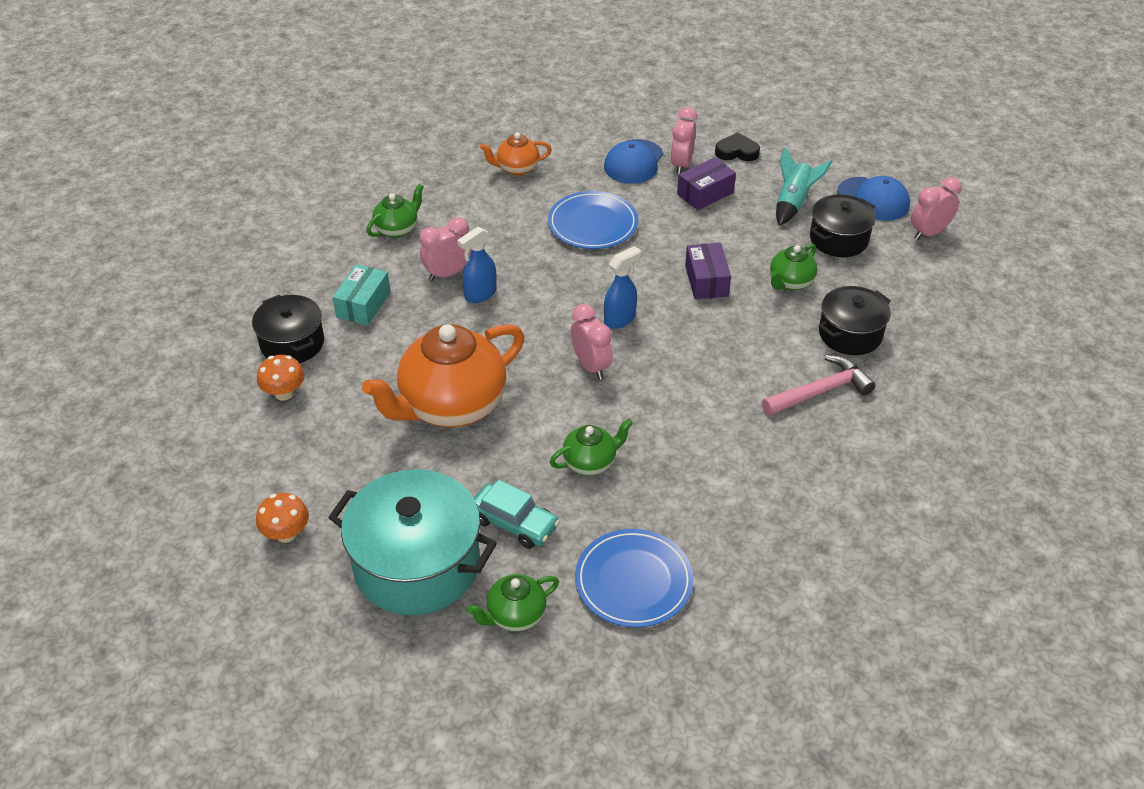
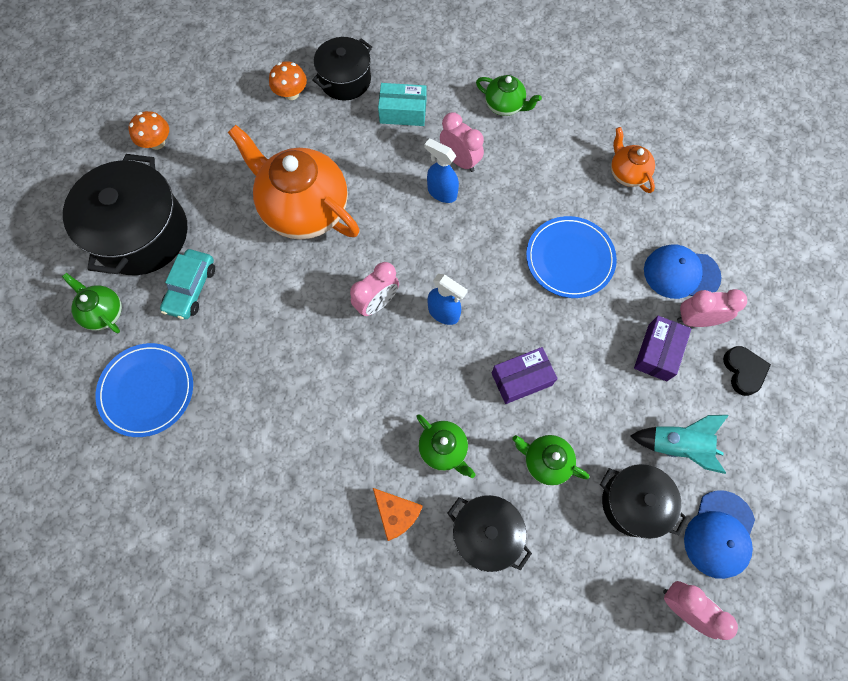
camera: 75 degrees right, 25 degrees up
(417, 564) = (141, 233): turquoise pot -> black pot
(590, 462) = (264, 329): green teapot -> green teapot (443, 449)
(705, 193) = (657, 352): purple box -> purple box turned 75 degrees clockwise
(820, 391) = (396, 514): pink hammer -> orange cheese

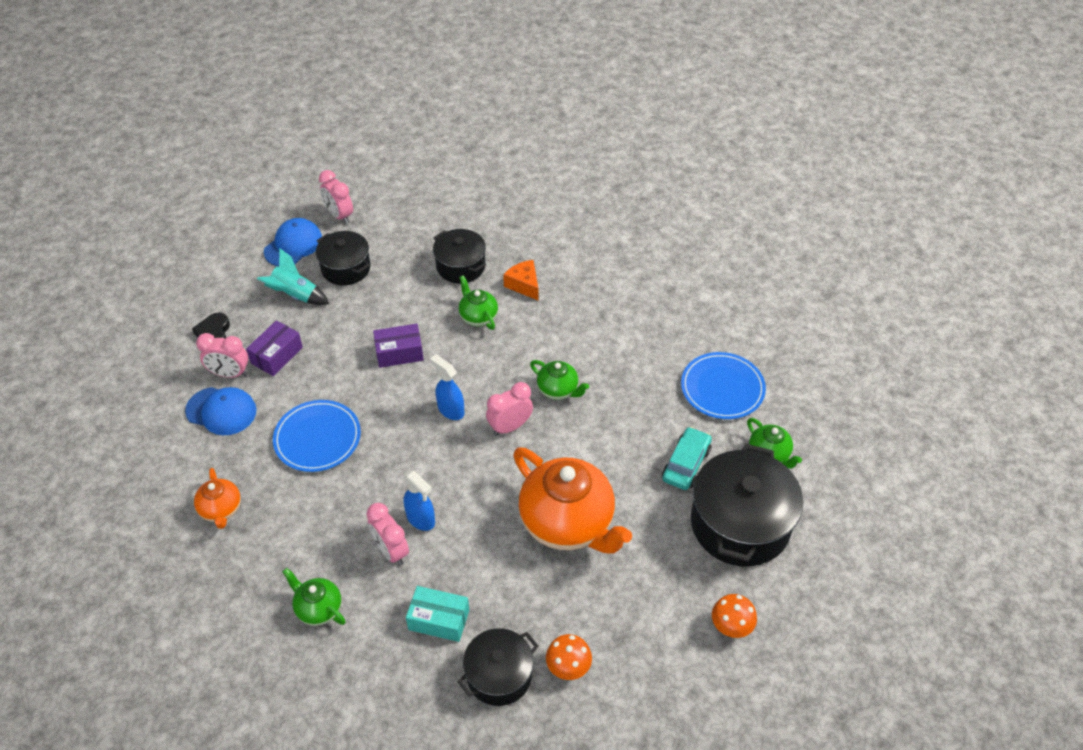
camera: 170 degrees left, 20 degrees down
(545, 461) = (401, 299): green teapot -> green teapot (558, 390)

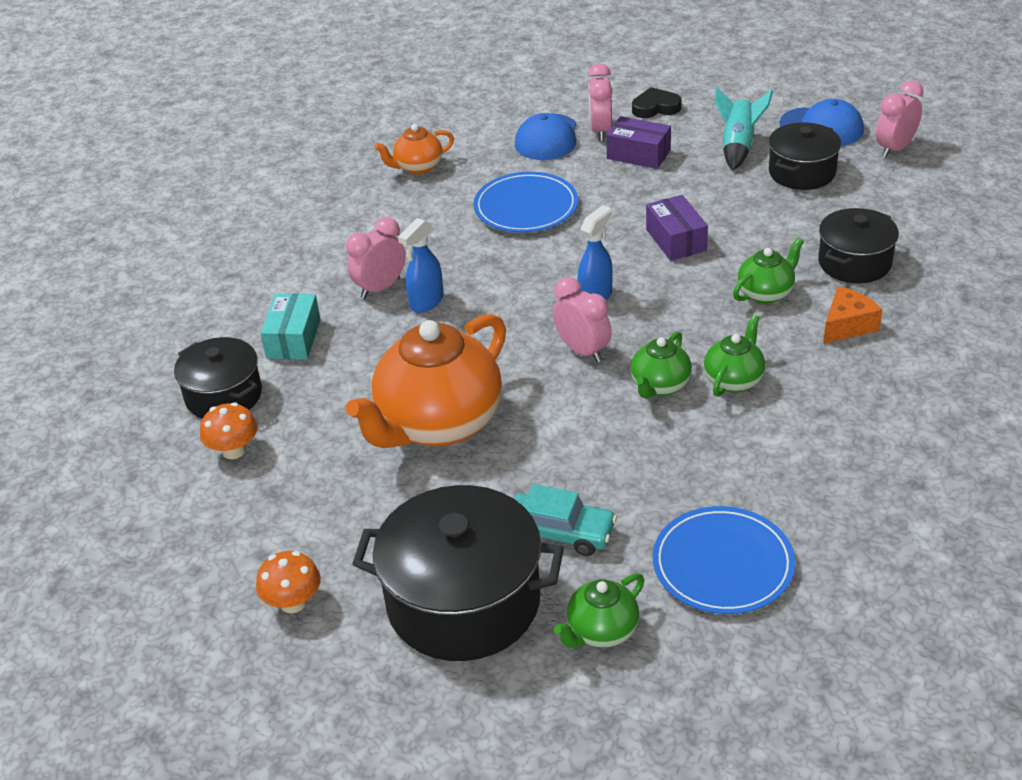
camera: 85 degrees right, 10 degrees down
(318, 608) = (304, 253): green teapot -> green teapot (734, 380)

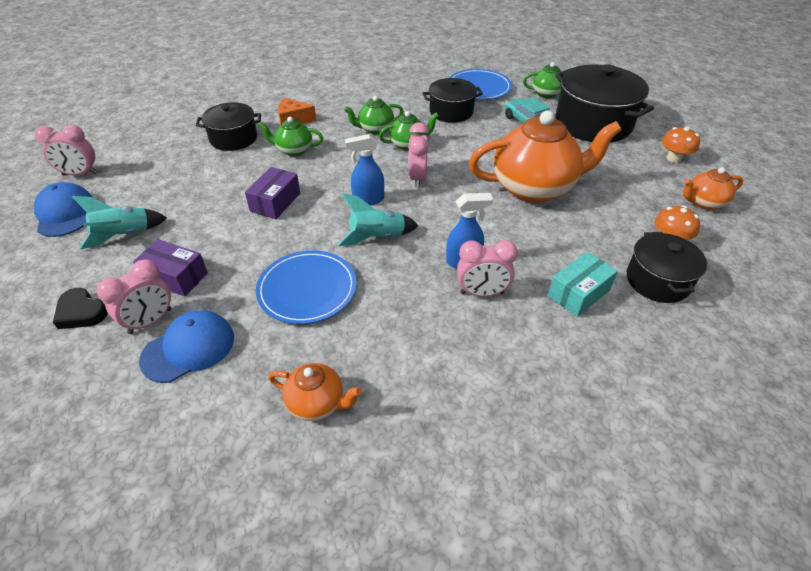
camera: 140 degrees left, 5 degrees up
(215, 538) = (704, 203): none -> orange teapot
(531, 272) = (377, 238): none -> turquoise rocket
(638, 154) = (175, 277): purple box -> purple box turned 45 degrees counterclockwise
(802, 172) = (142, 194): black pot -> black pot (451, 112)

